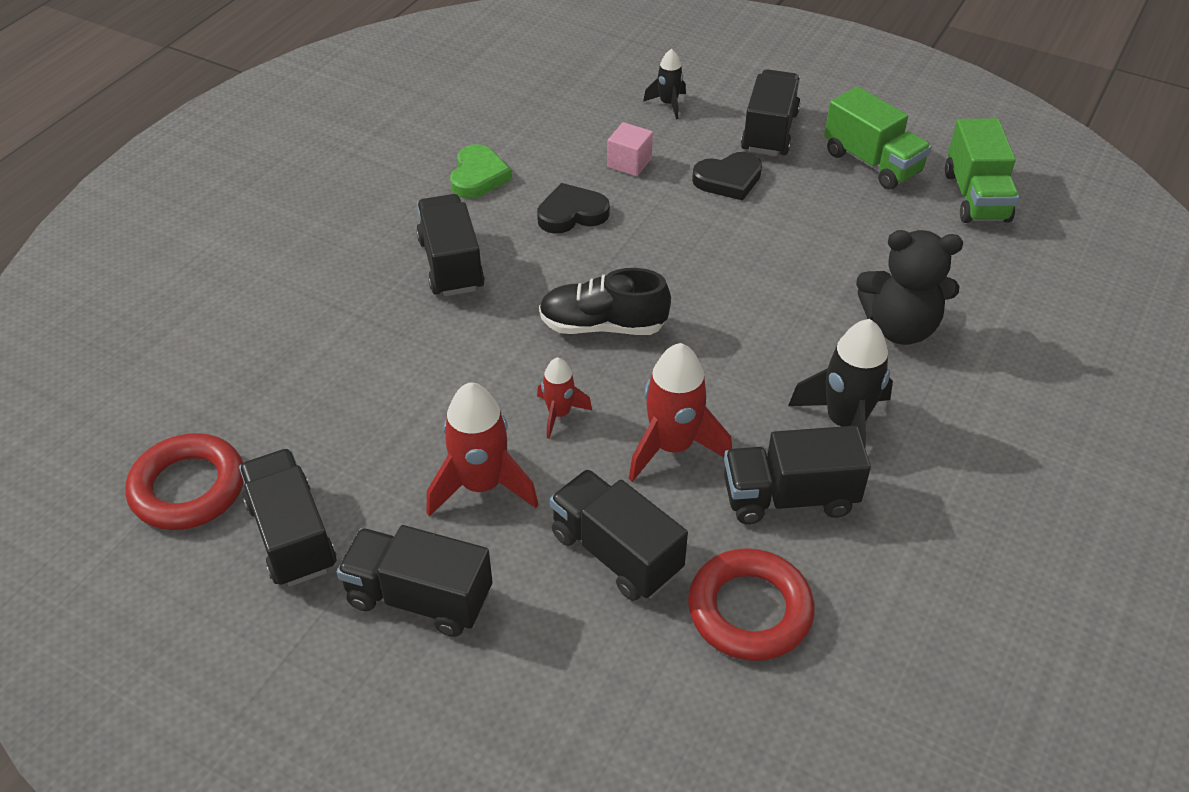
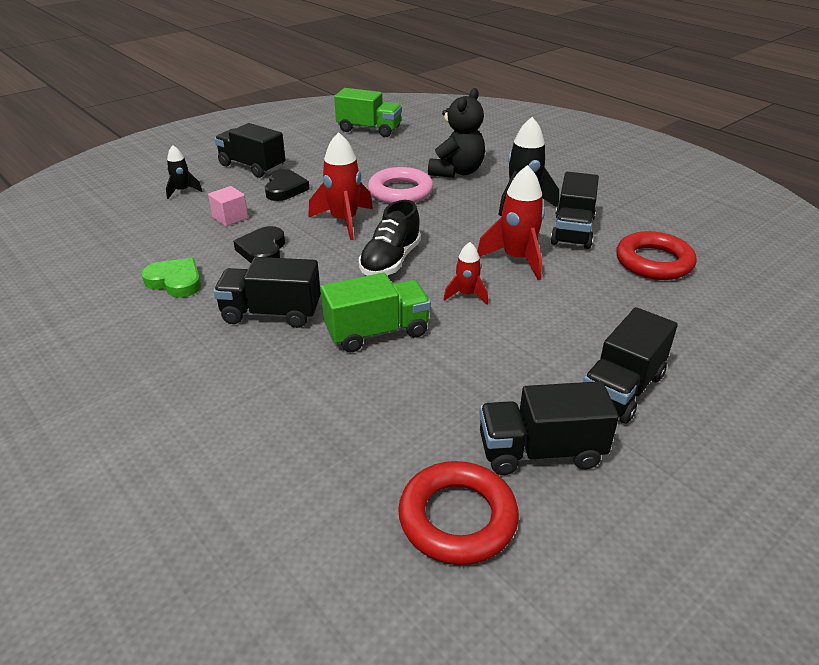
camera: 70 degrees left, 10 degrees down
(481, 485) = (521, 341): red rocket -> red rocket (344, 221)
(616, 553) = (599, 297): black truck -> none
(793, 285) = (400, 192): none -> pink ring
(872, 162) = (314, 146): green truck -> green truck (377, 332)

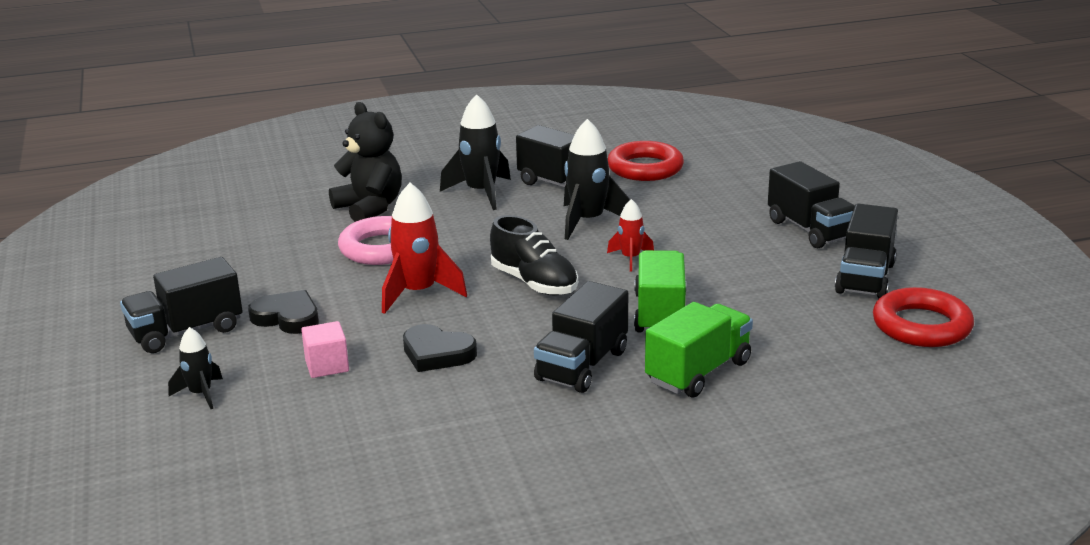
camera: 65 degrees left, 10 degrees down
(175, 281) = (459, 420): green heart -> none
(369, 129) = (176, 234): green truck -> green truck (698, 372)
(517, 259) = (588, 221): red rocket -> black rocket

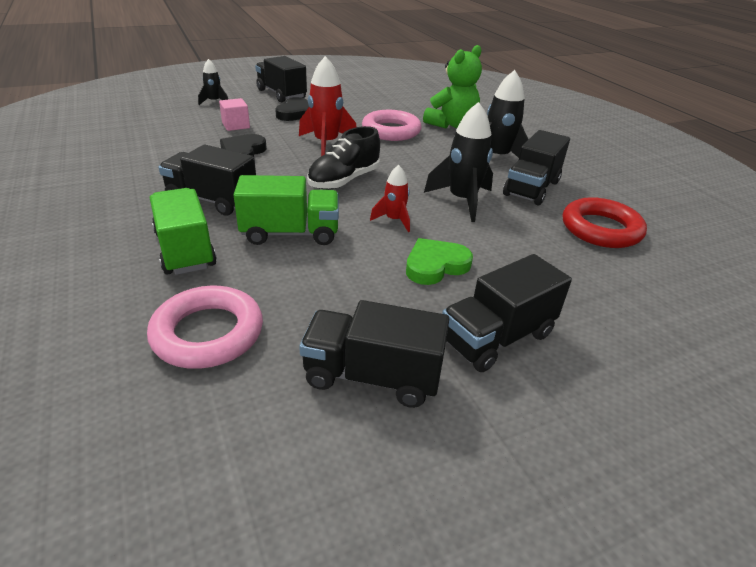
camera: 80 degrees right, 10 degrees up
(370, 208) = (451, 125): black teddy bear -> green teddy bear
(698, 372) = (185, 250): green truck -> green truck turned 150 degrees counterclockwise
(713, 244) = (435, 265): none -> green heart
(831, 347) = (208, 333): none -> pink ring
(921, 326) = (243, 419): red ring -> none

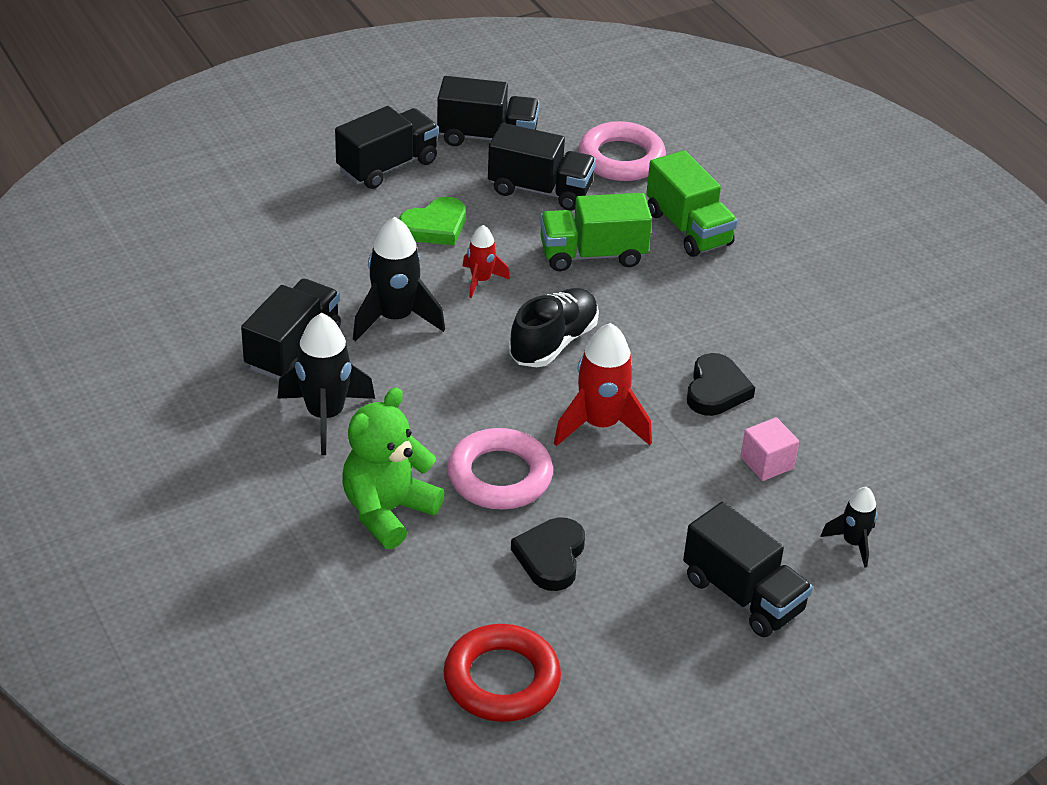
camera: 175 degrees right, 5 degrees up
(212, 200) = (703, 295): black truck -> black truck (540, 190)
(295, 113) = (684, 518): black heart -> black heart (551, 557)
(601, 229) = (232, 285): red ring -> red ring (501, 680)

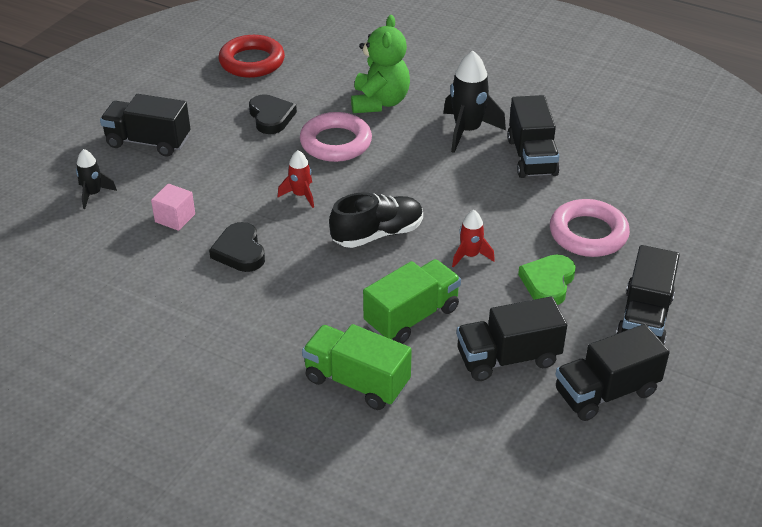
camera: 150 degrees right, 0 degrees up
(395, 318) = (495, 203): black rocket -> none
(553, 342) = (377, 234): black shoe -> black shoe turned 120 degrees counterclockwise
(600, 425) = (300, 195): red rocket -> red rocket, size x0.57
(621, 158) = (474, 431): pink ring -> pink ring (588, 234)

